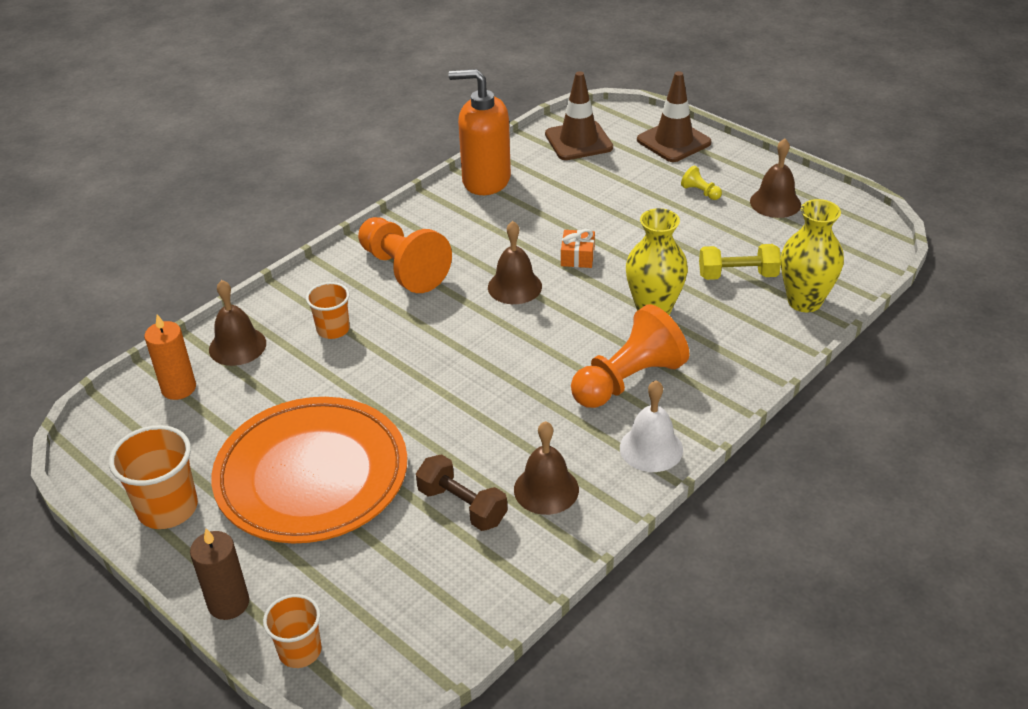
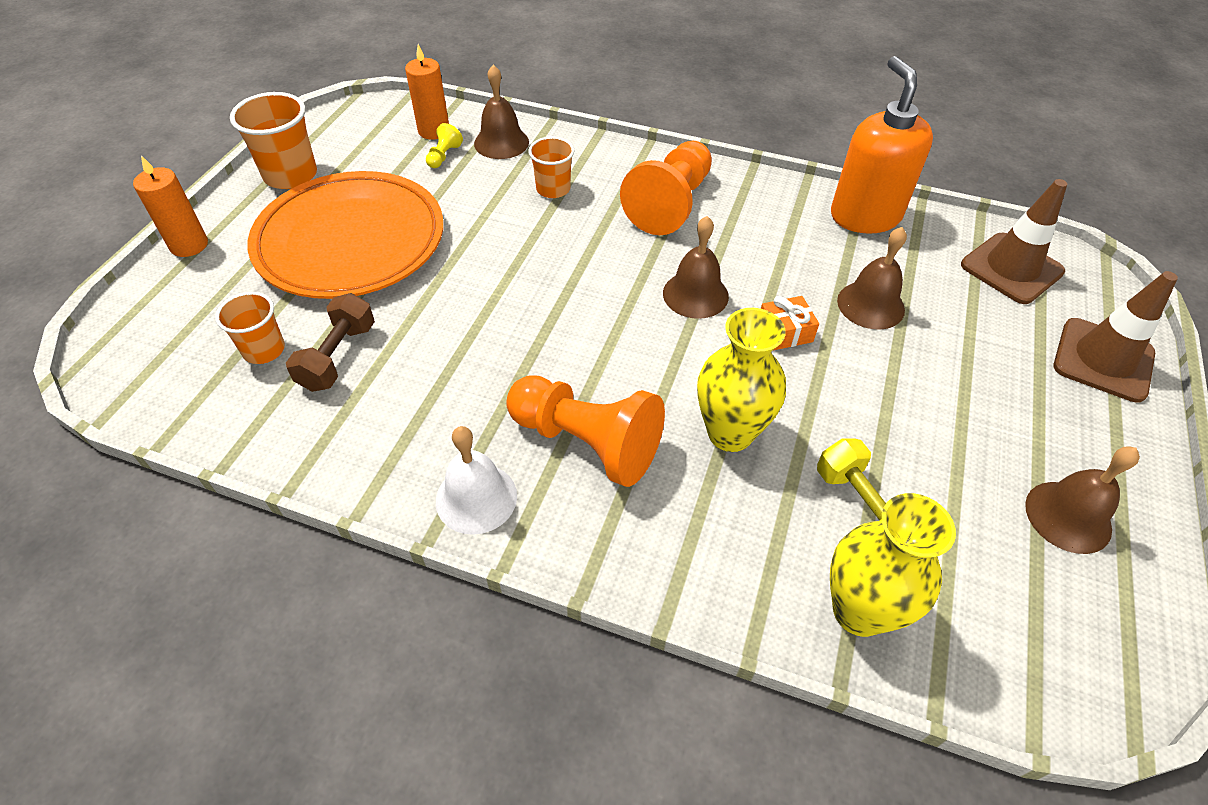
camera: 65 degrees right, 10 degrees up
(228, 603) = (189, 245): brown candle -> orange candle
(300, 651) = (138, 305): orange cup -> orange cup (264, 350)
(546, 489) = (380, 417): brown bell -> brown bell (870, 305)
(700, 192) = (1015, 419): yellow pawn -> yellow pawn (444, 156)

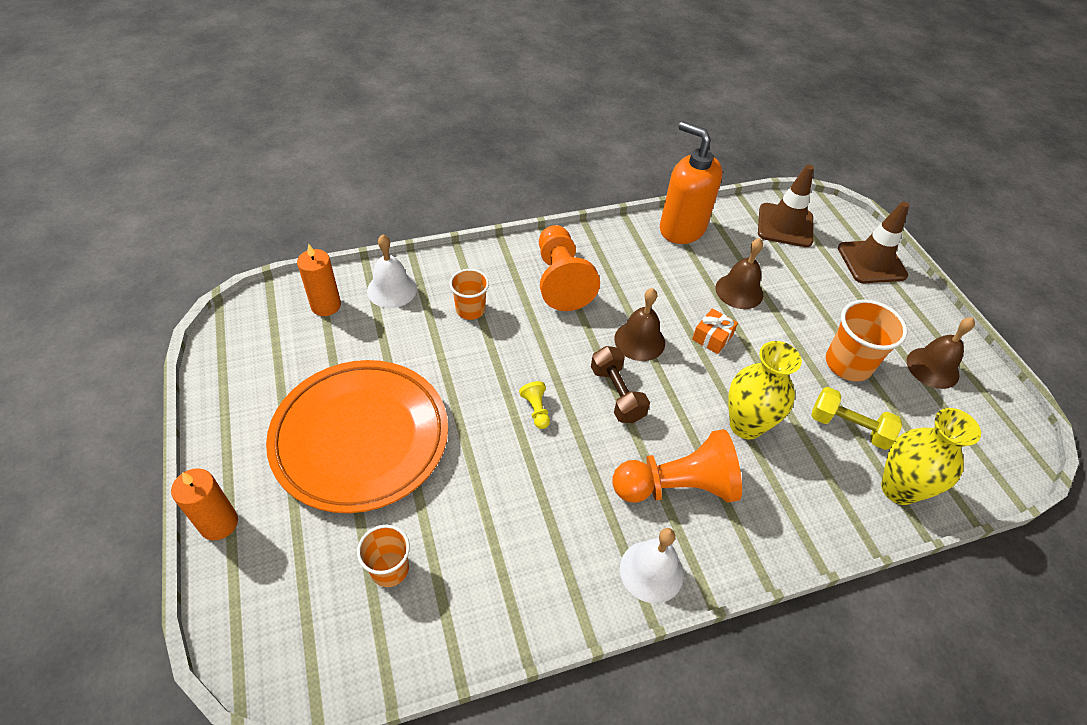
camera: 40 degrees left, 0 degrees up
(290, 175) = (242, 409): orange cup -> orange cup (848, 364)
(338, 357) = (453, 536): brown dumbbell -> brown dumbbell (617, 394)
(444, 156) = (358, 324): yellow pawn -> yellow pawn (536, 410)
(501, 142) = (392, 289): brown bell -> white bell

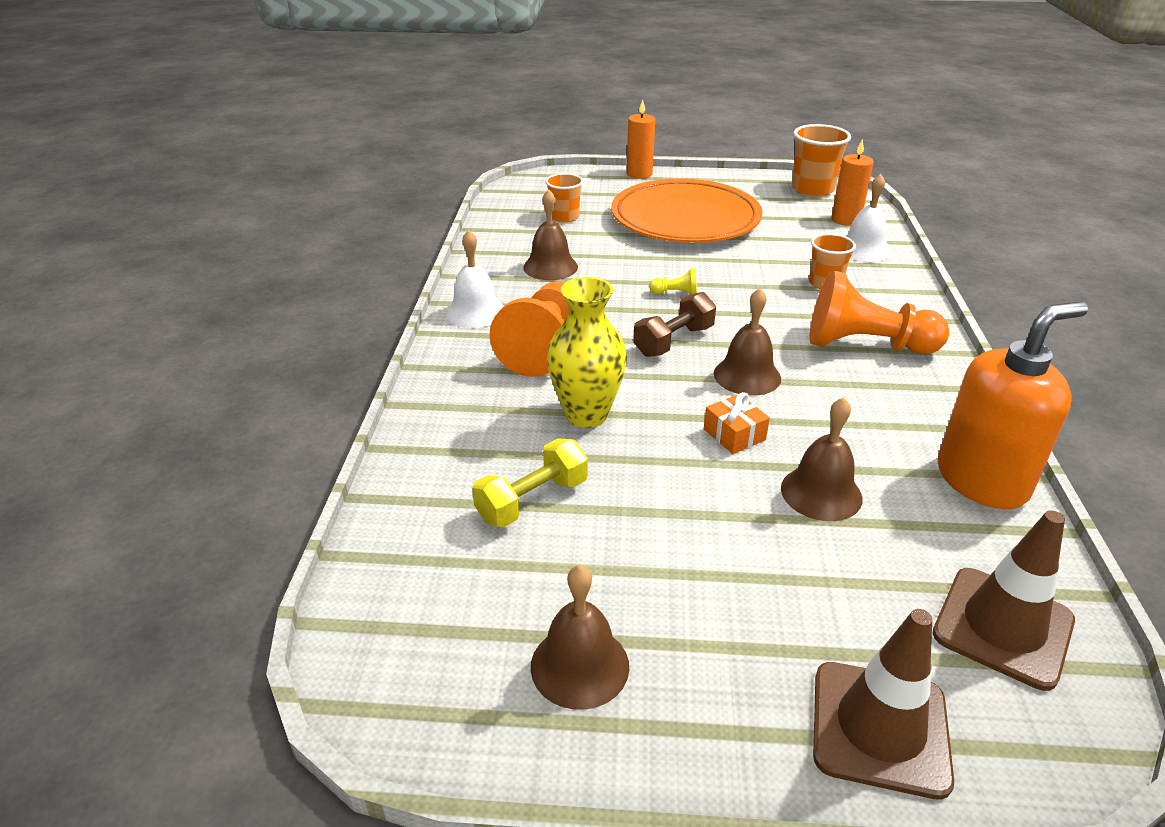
camera: 115 degrees right, 15 degrees down
(527, 536) = (550, 267): none -> brown bell
(617, 394) = (674, 341): brown dumbbell -> brown dumbbell turned 45 degrees counterclockwise
(848, 364) = (634, 553): orange cup -> orange cup (812, 189)
(898, 489) = (423, 504): yellow vase -> none

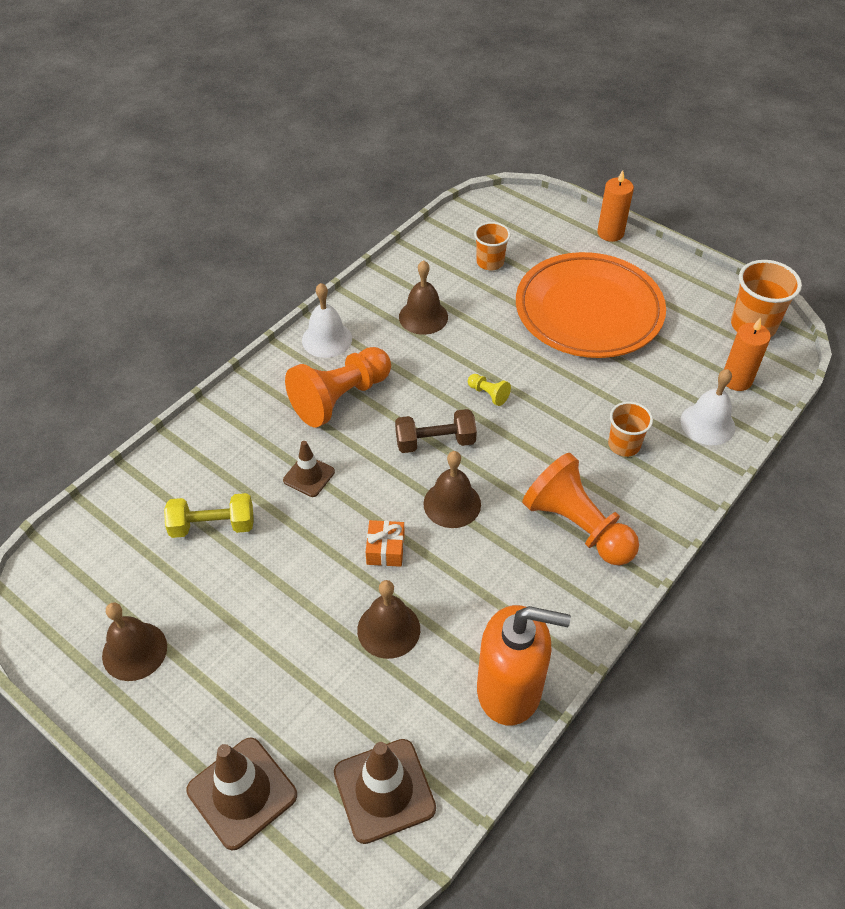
camera: 35 degrees right, 15 degrees up
(586, 414) = (309, 476): yellow vase -> brown traffic cone

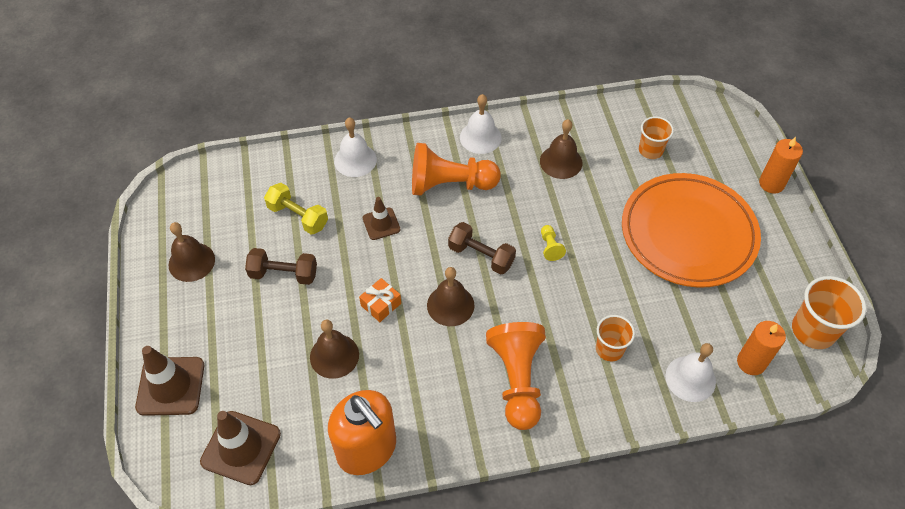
camera: 40 degrees right, 5 degrees up
(220, 434) = (355, 160): none -> white bell
(254, 591) = (283, 274): none -> brown dumbbell

